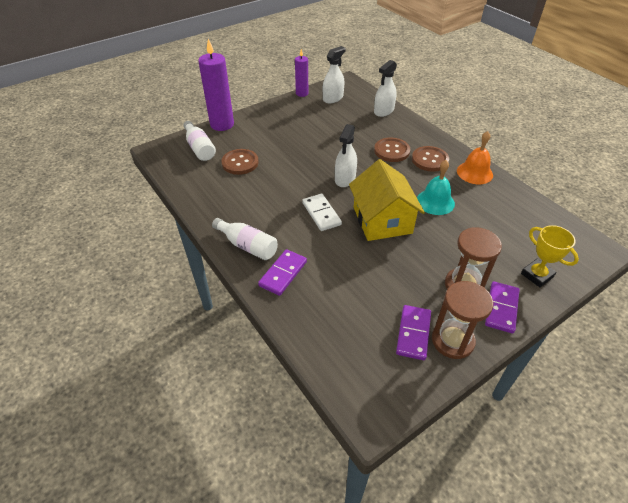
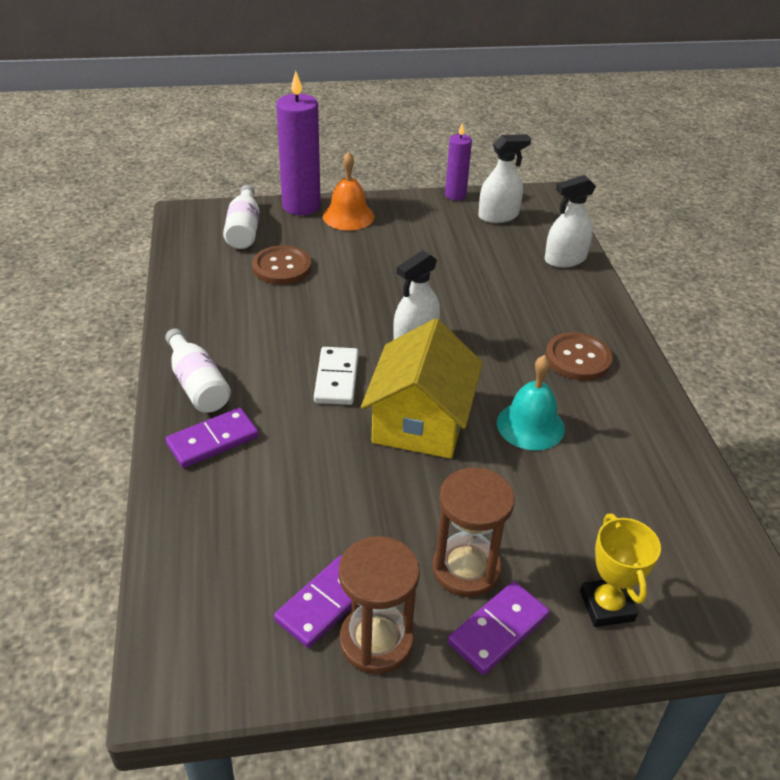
camera: 25 degrees right, 5 degrees down
(392, 151) = (525, 324): brown button -> none
(474, 172) = (639, 404): orange bell -> orange bell (348, 216)

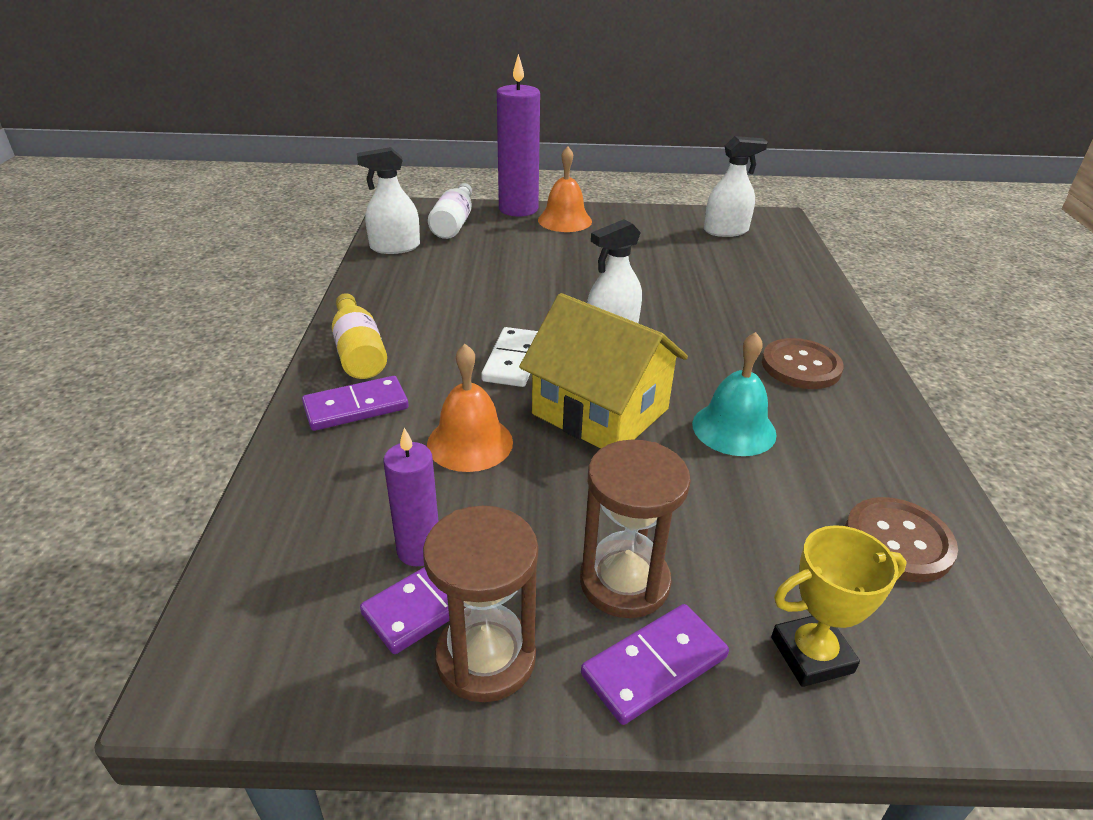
camera: 10 degrees right, 5 degrees down
(197, 384) = (358, 352): white bottle -> yellow bottle
(282, 267) = (483, 257): brown button -> brown button (898, 541)
(319, 463) = (470, 443): none -> orange bell
(420, 421) = (600, 411): yellow house -> yellow house turned 75 degrees counterclockwise
(455, 195) = (682, 211): purple candle -> purple candle (419, 550)
(565, 259) = (796, 273): white spray bottle -> white spray bottle (395, 247)
(606, 606) = (811, 655): yellow trophy -> yellow trophy turned 75 degrees clockwise

